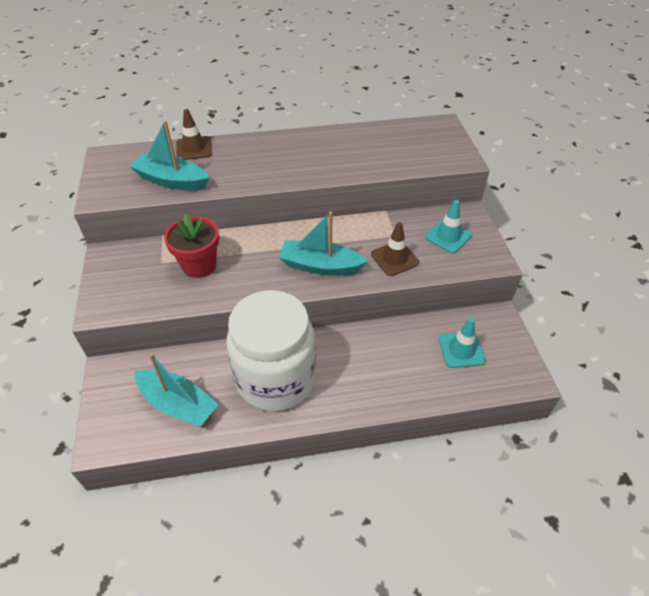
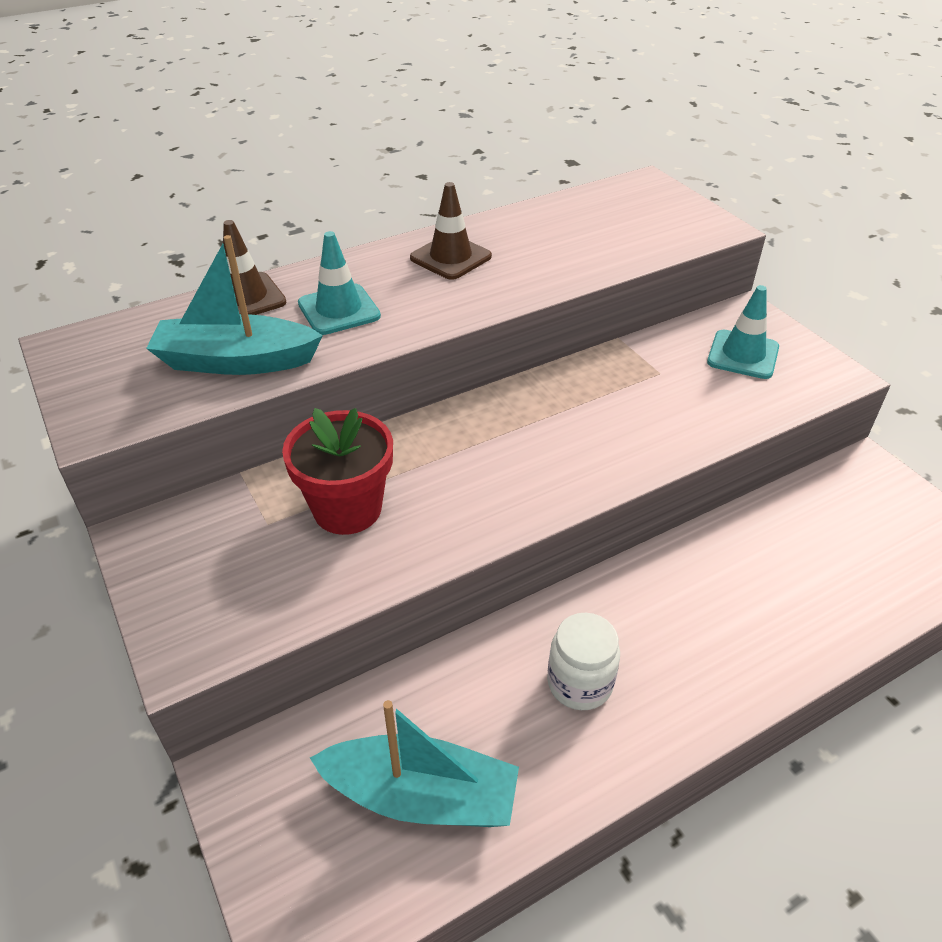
camera: 20 degrees left, 5 degrees down
(276, 379) = (579, 683): white jar -> white jar, size x0.42
(320, 266) = (571, 453): turquoise boat -> none
(394, 258) = (685, 409): brown traffic cone -> brown traffic cone (450, 257)
(461, 350) = (850, 535): turquoise traffic cone -> turquoise traffic cone (339, 310)

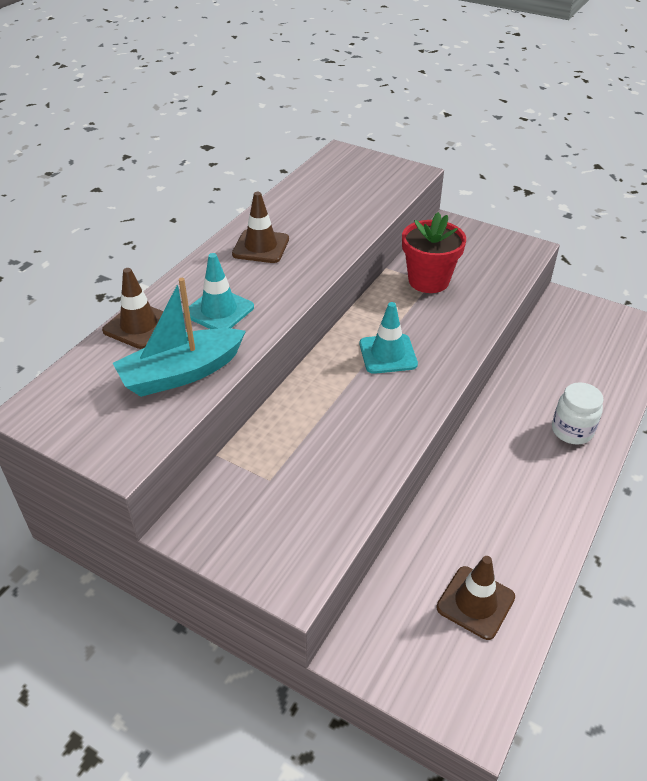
camera: 30 degrees left, 0 degrees up
(347, 509) = (314, 447): red flower pot -> red flower pot (428, 280)
(421, 796) = (475, 602): turquoise boat -> brown traffic cone
(579, 683) = (509, 494): white jar -> white jar (572, 431)
(743, 355) = (468, 253): turquoise traffic cone -> turquoise traffic cone (388, 354)

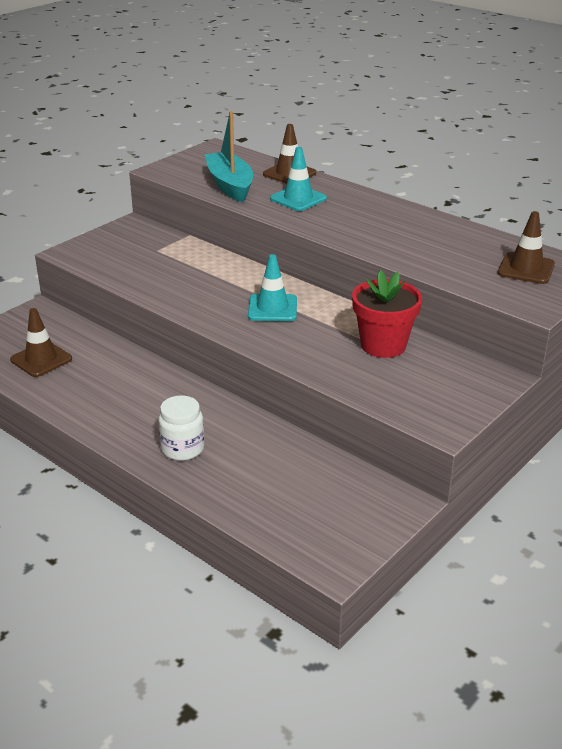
camera: 100 degrees right, 10 degrees down
(261, 247) = (387, 217): brown traffic cone -> brown traffic cone (526, 269)

